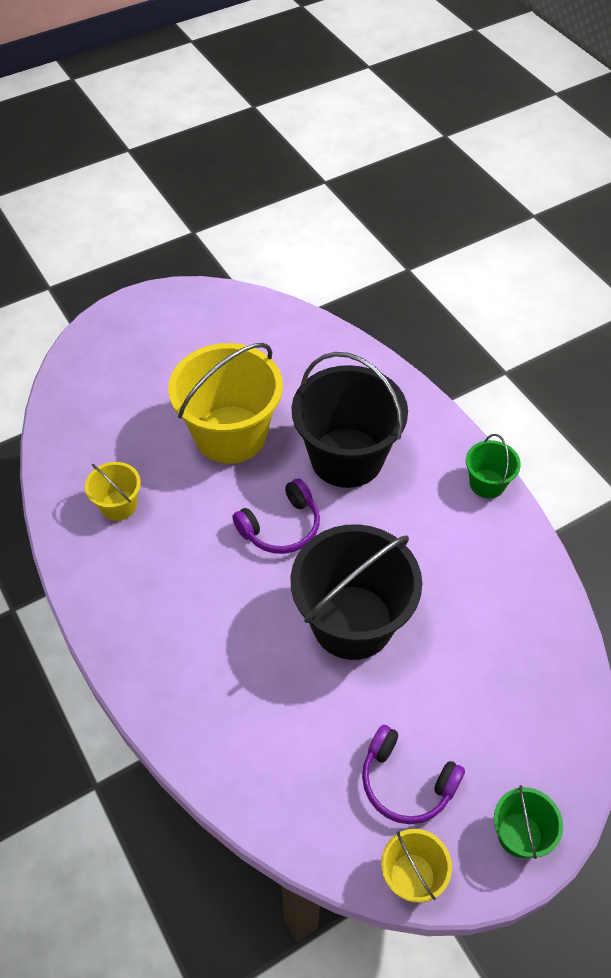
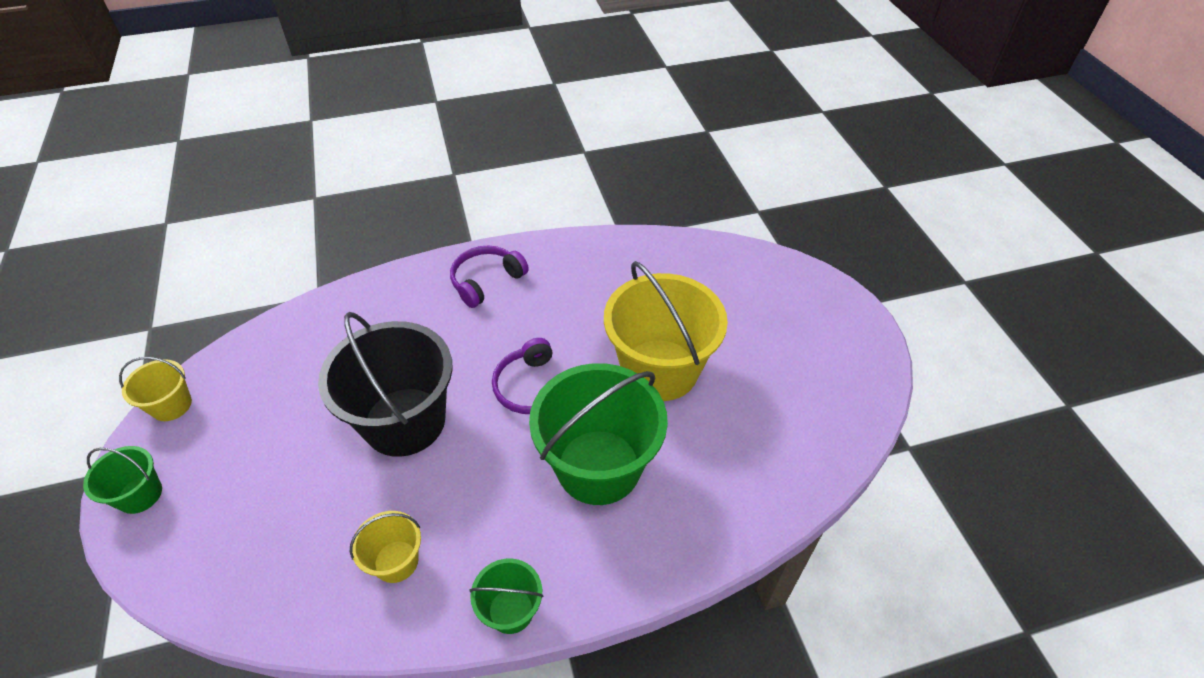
camera: 105 degrees right, 5 degrees down
(118, 505) = (601, 278): yellow bucket -> yellow bucket (396, 561)
(346, 457) = (598, 466): black bucket -> green bucket
(406, 782) = (240, 422): purple headphones -> purple headphones (486, 281)

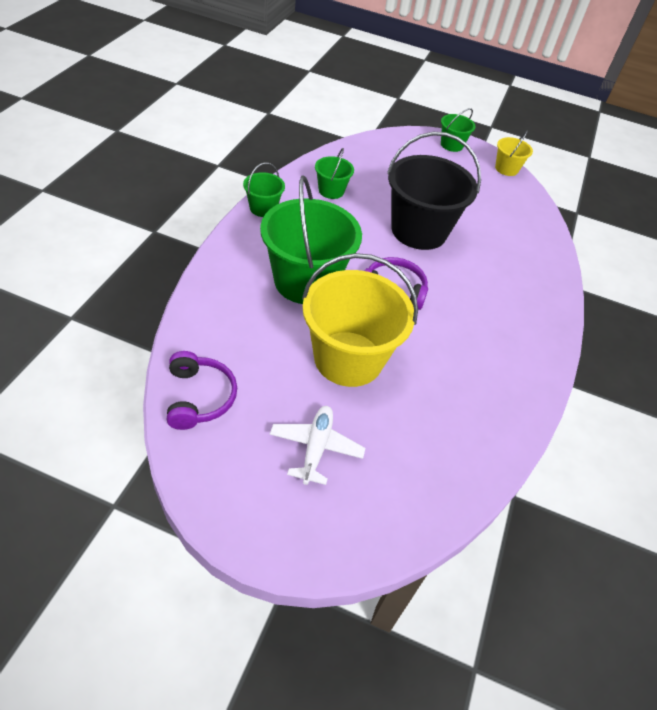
camera: 120 degrees right, 0 degrees up
(396, 561) = (331, 191): yellow bucket -> green bucket
(486, 281) = (521, 324): purple headphones -> purple headphones (199, 397)
(765, 336) = (316, 448): none -> white plane

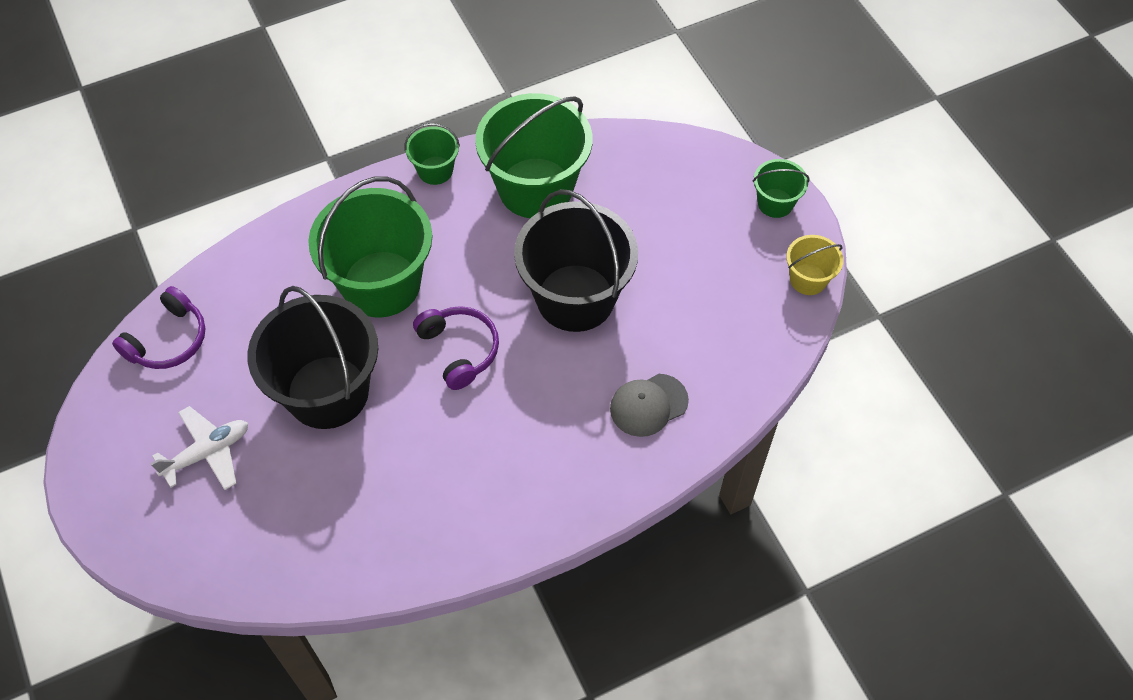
camera: 50 degrees right, 10 degrees up
(331, 191) = (535, 188): green bucket -> green bucket, size x2.11
(348, 359) = (327, 392): yellow bucket -> black bucket
(516, 259) = (648, 405): none -> grey cap

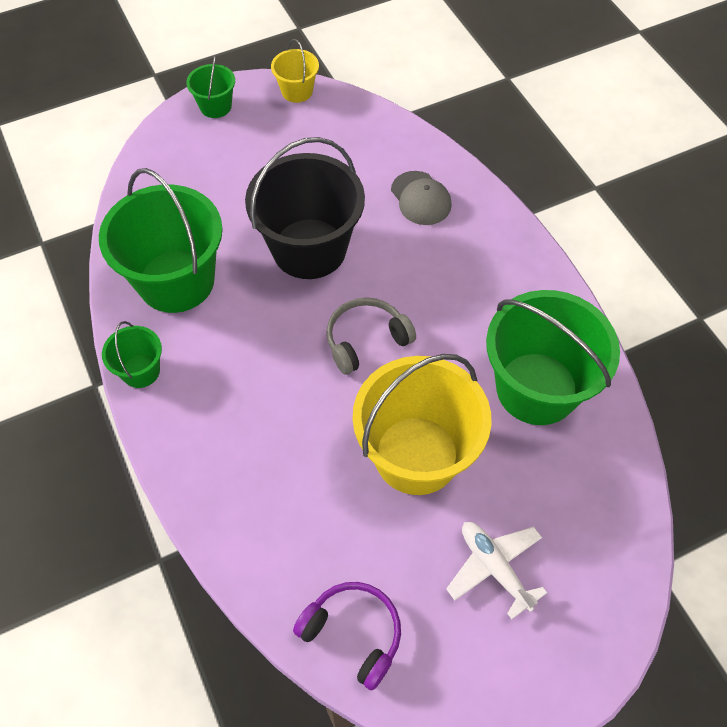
camera: 90 degrees left, 0 degrees up
(327, 392) = (416, 455): black bucket -> yellow bucket
(381, 284) = (286, 414): green bucket -> green bucket (536, 388)
(459, 350) = (366, 340): purple headphones -> grey headphones

